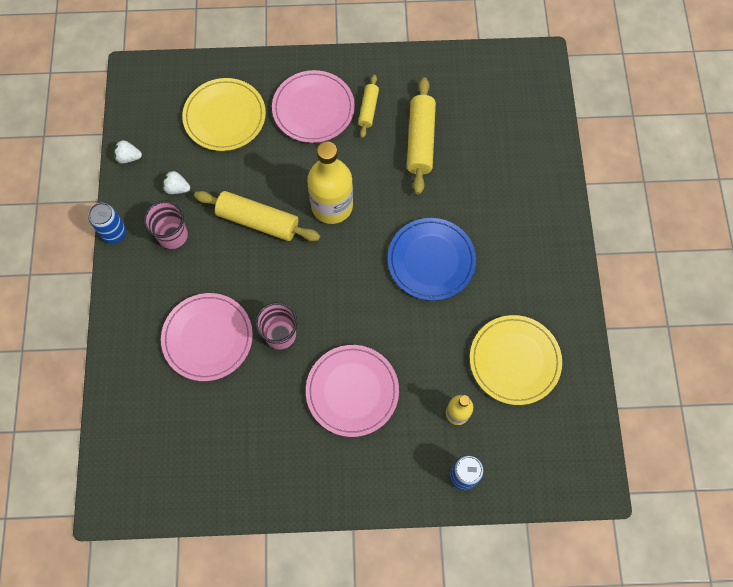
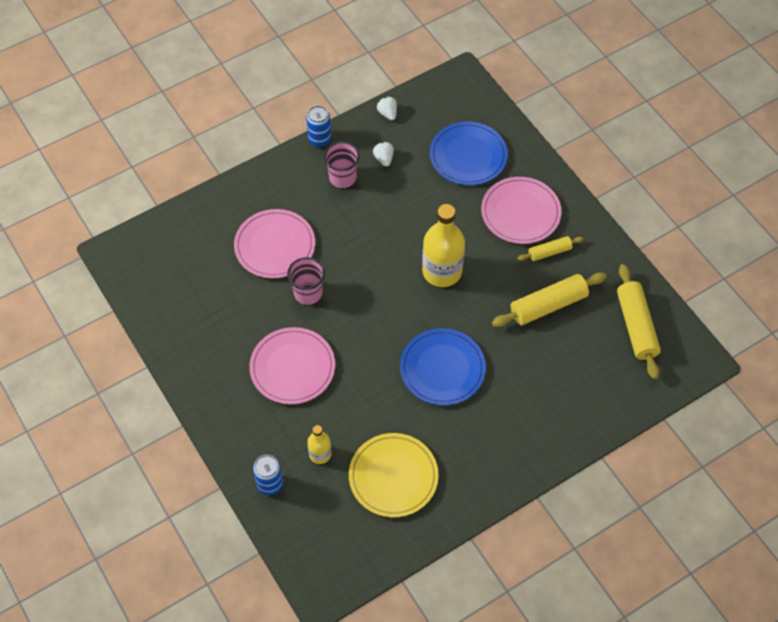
camera: 60 degrees right, 10 degrees down
(225, 116) = (468, 156): yellow plate -> blue plate
(258, 221) = (393, 227): yellow rolling pin -> yellow rolling pin (636, 326)

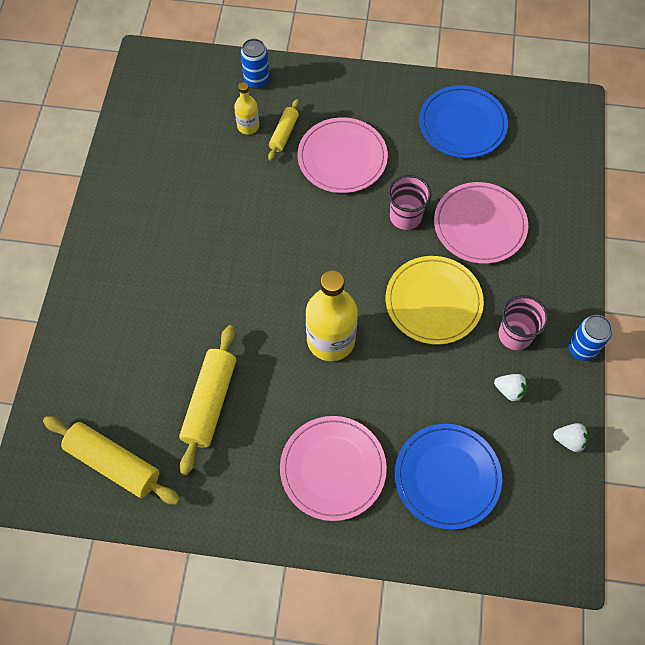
camera: 130 degrees right, 5 degrees up
(393, 476) = (180, 160): yellow plate -> yellow plate (433, 302)
(442, 368) = (235, 263): blue plate -> blue plate (462, 124)
(549, 252) = (263, 456): yellow rolling pin -> yellow rolling pin (284, 134)

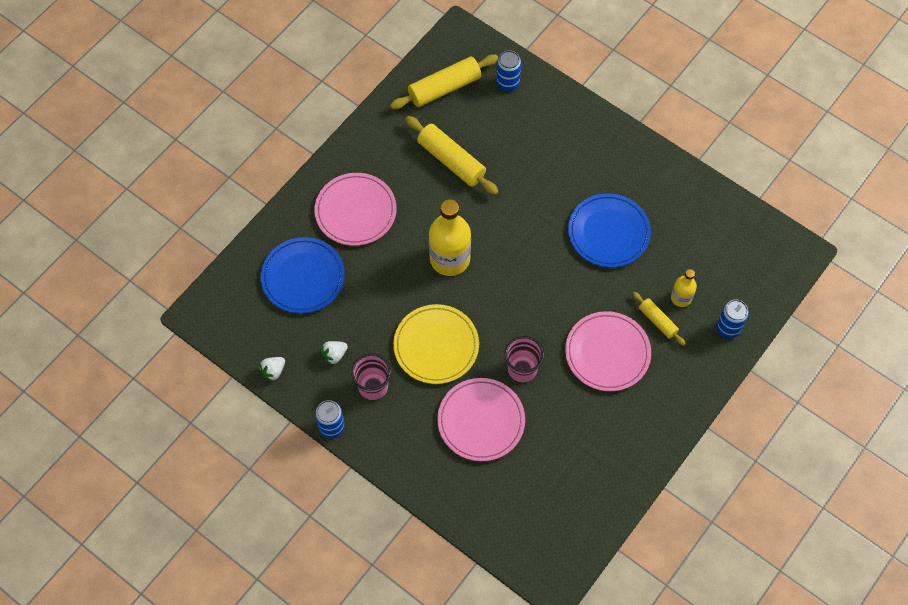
camera: 120 degrees right, 0 degrees up
(73, 397) = (507, 83): none -> blue can
(462, 124) = (587, 469): blue plate -> blue plate (608, 232)

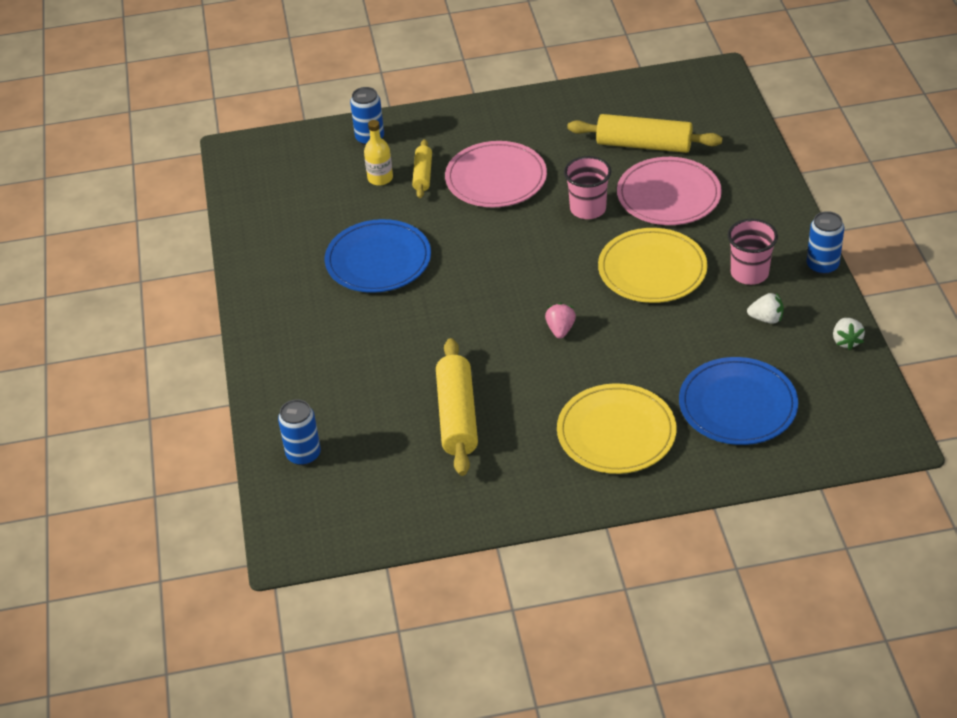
camera: 135 degrees left, 20 degrees down
(273, 371) = (846, 341): white strawberry -> white strawberry turned 90 degrees clockwise
(355, 211) = (616, 432): pink plate -> yellow plate
(444, 88) = (378, 496): yellow rolling pin -> yellow rolling pin (644, 145)
(450, 259) = (560, 329): yellow bottle -> pink strawberry

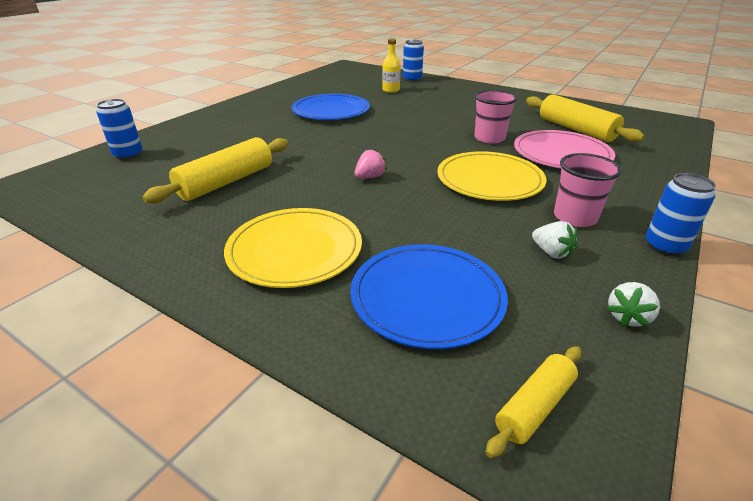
camera: 40 degrees right, 10 degrees down
(423, 175) = (414, 96): yellow rolling pin -> yellow rolling pin (534, 406)
(496, 178) = (452, 109): pink plate -> none

